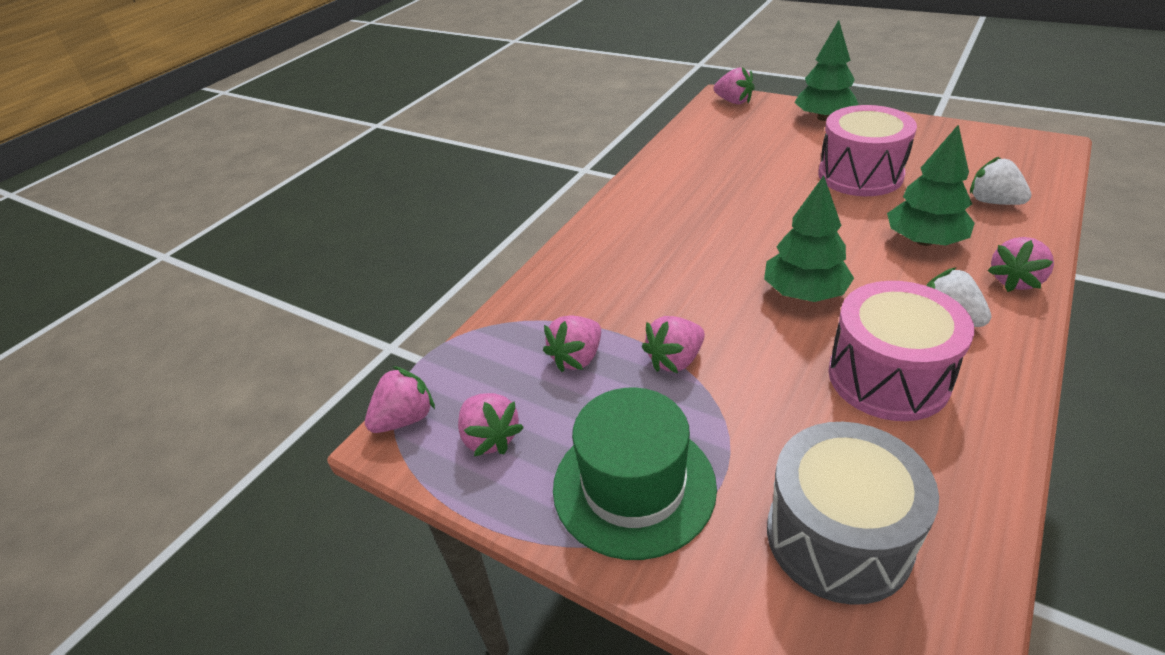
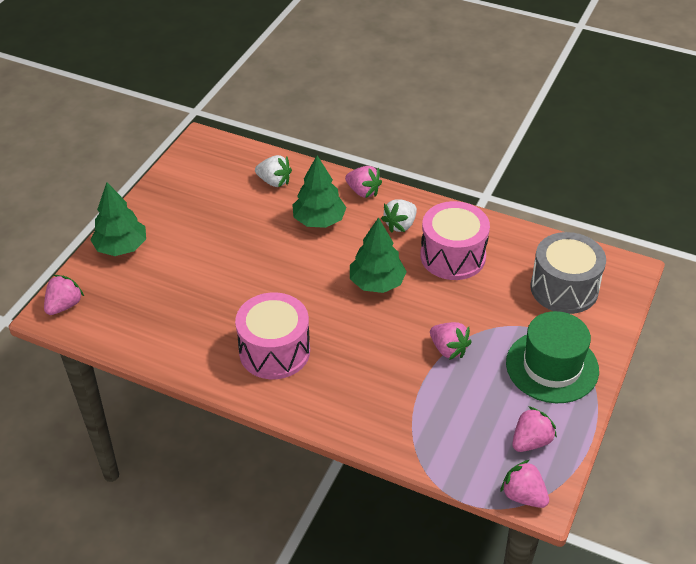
camera: 100 degrees left, 5 degrees up
(577, 358) = (452, 402): pink strawberry -> none
(860, 175) = (227, 238): pink drum -> pink drum (274, 351)
(993, 202) = (274, 181): white strawberry -> white strawberry turned 105 degrees counterclockwise

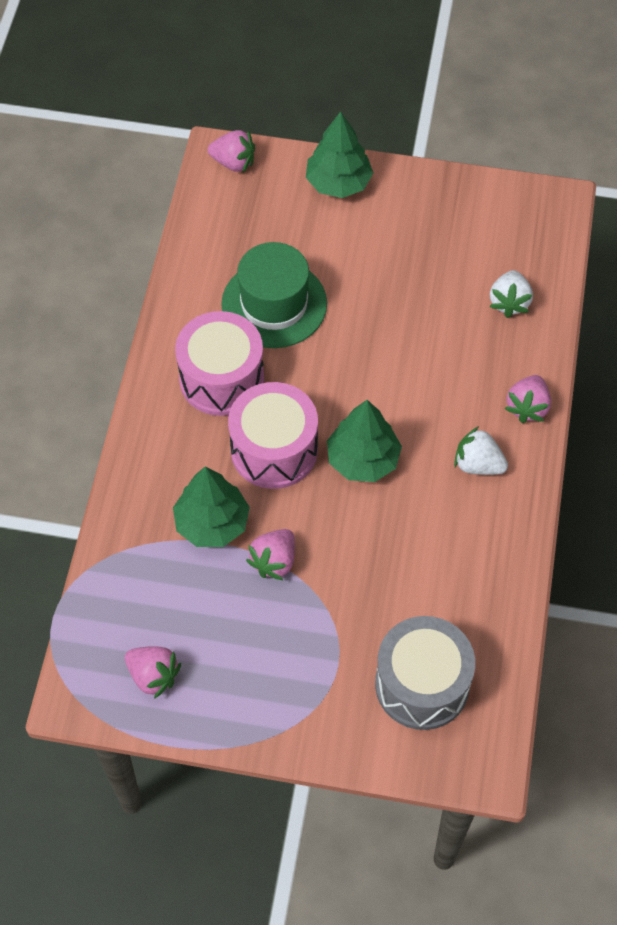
camera: 75 degrees right, 15 degrees up
(319, 220) = (454, 370): green tree -> green tree (212, 523)
(453, 256) = (439, 538): pink drum -> pink drum (274, 450)
(523, 496) = (74, 677): pink strawberry -> none
(552, 366) = (277, 685): green hat -> green hat (274, 304)

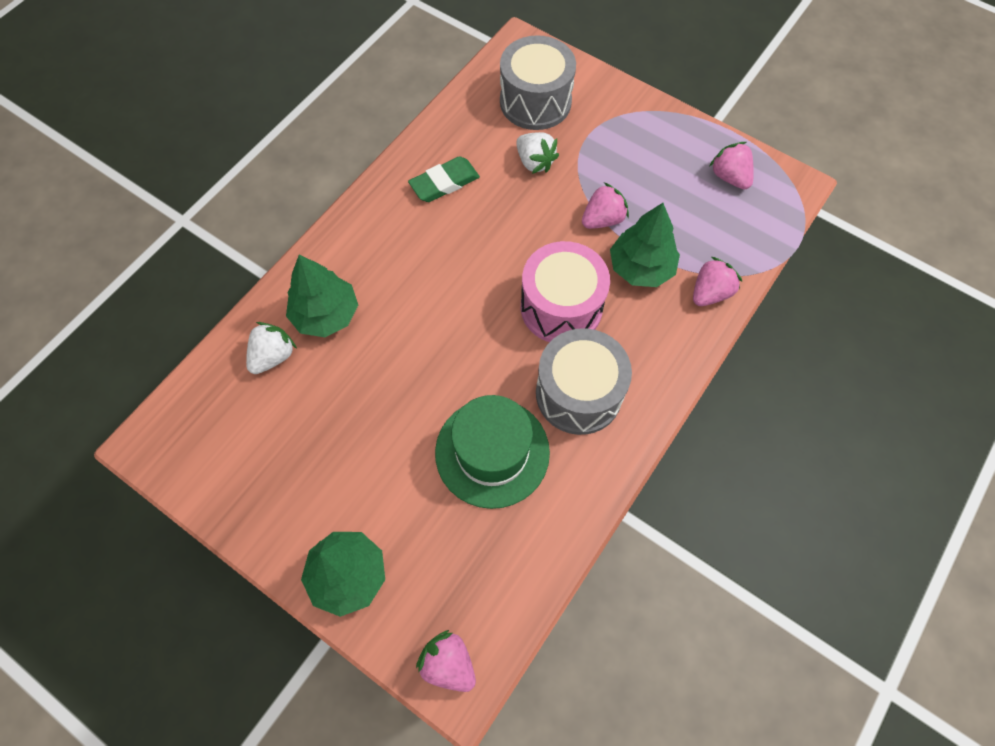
camera: 155 degrees left, 5 degrees up
(221, 379) = (578, 393): pink drum -> grey drum
(363, 459) = (490, 269): green tree -> green tree (326, 314)
(463, 533) = (444, 183): none -> green eraser
(478, 464) = (399, 227): white strawberry -> white strawberry (535, 162)
(527, 407) = (327, 256): pink strawberry -> pink strawberry (710, 293)

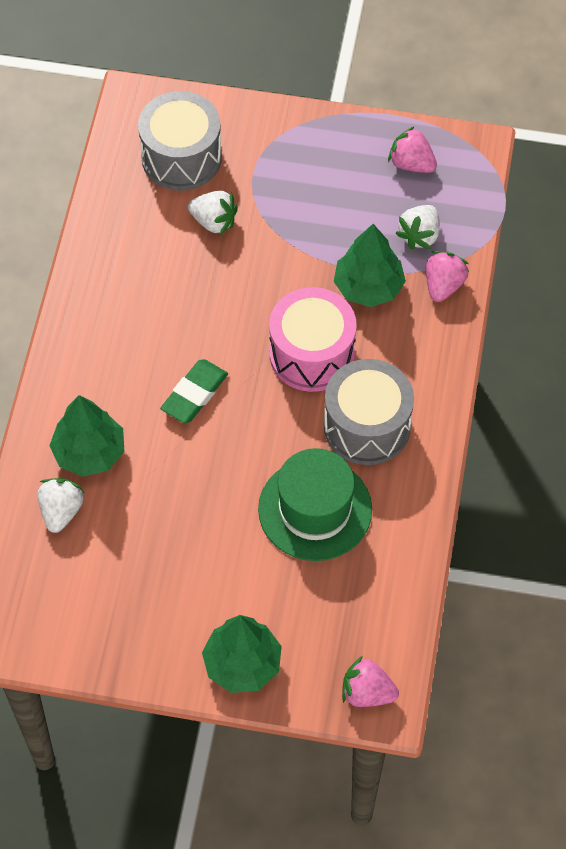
camera: 25 degrees left, 5 degrees down
(444, 183) = (134, 278): green eraser -> green eraser (194, 394)
(602, 219) = (309, 254): pink strawberry -> none
(708, 240) = (419, 235): none -> white strawberry

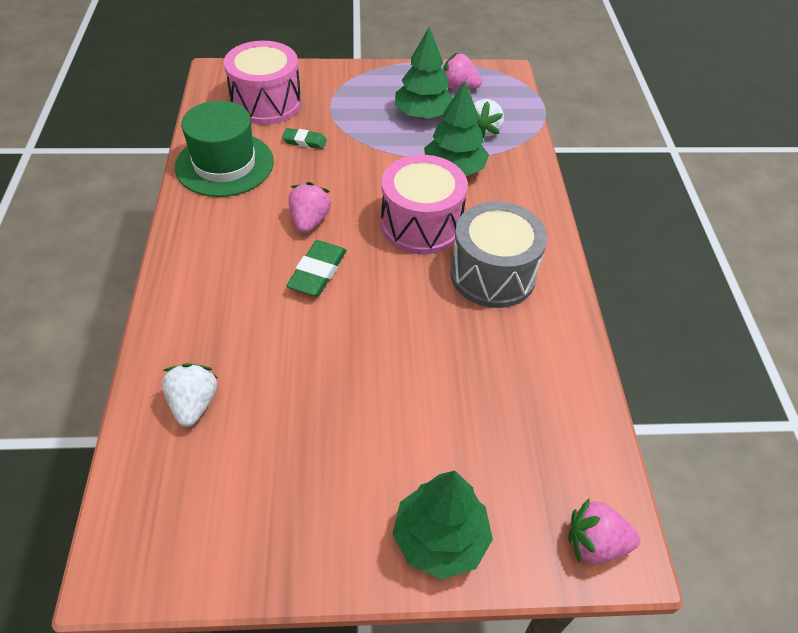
camera: 15 degrees left, 10 degrees down
(89, 452) = (218, 340): green tree -> green tree (423, 114)
(181, 157) = (266, 103): grey drum -> pink drum
(214, 222) = (304, 141): white strawberry -> green eraser
(315, 509) = (468, 356): green hat -> green hat (224, 164)
(443, 285) = (517, 160): pink strawberry -> pink strawberry (309, 221)

